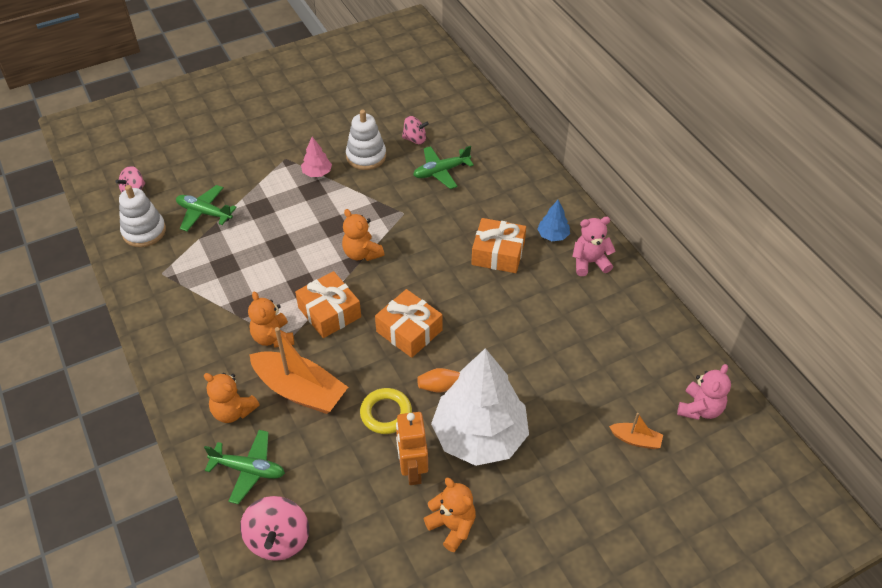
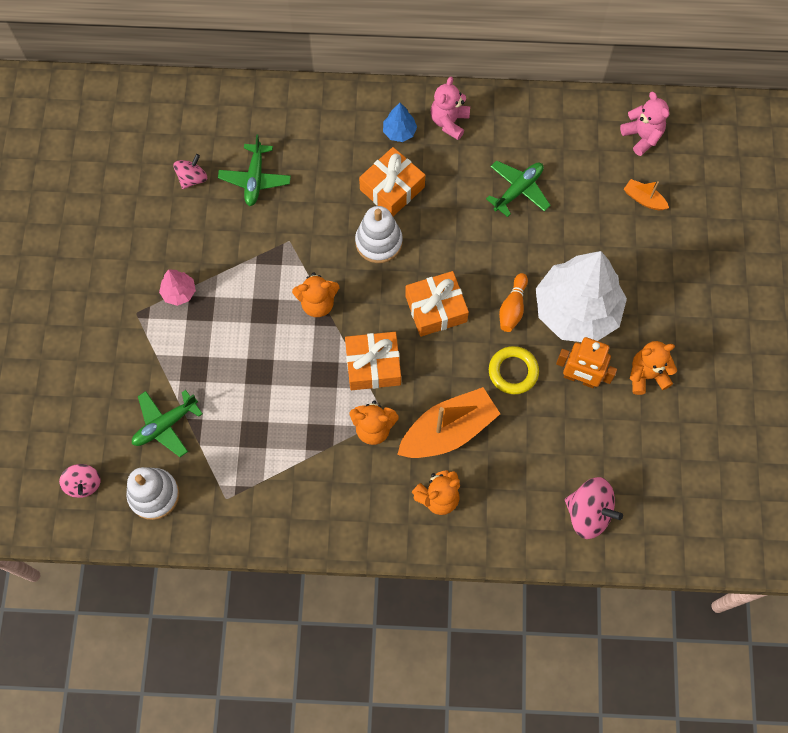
camera: 60 degrees left, 20 degrees up
(248, 469) = (507, 509): green plane -> green plane (518, 190)
(366, 156) = (186, 235): white stacking toy -> white stacking toy (379, 242)
(635, 440) = (644, 199): orange boat -> orange boat turned 105 degrees counterclockwise

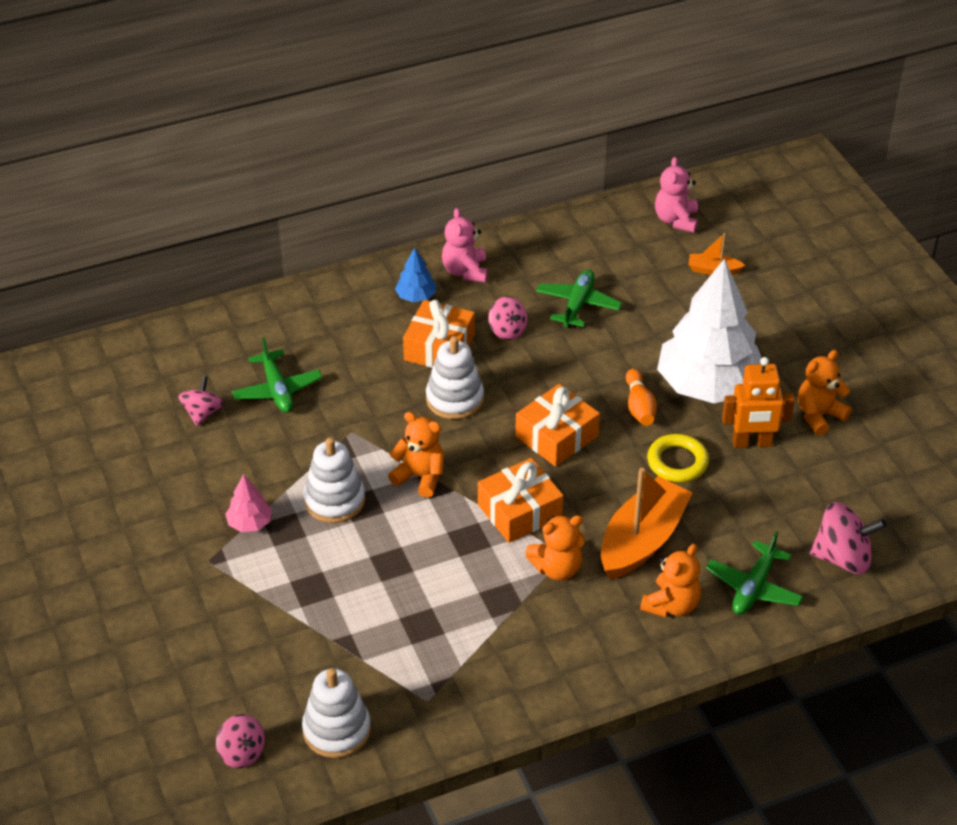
camera: 25 degrees left, 25 degrees down
(165, 425) = (309, 656): green plane -> green plane (753, 587)
(247, 298) = (334, 500): none -> white stacking toy
(317, 303) = (420, 477): orange teddy bear -> orange teddy bear turned 120 degrees counterclockwise
(451, 193) = (507, 330): none -> pink spinning top
(642, 136) = (676, 220): pink teddy bear -> pink teddy bear turned 120 degrees counterclockwise

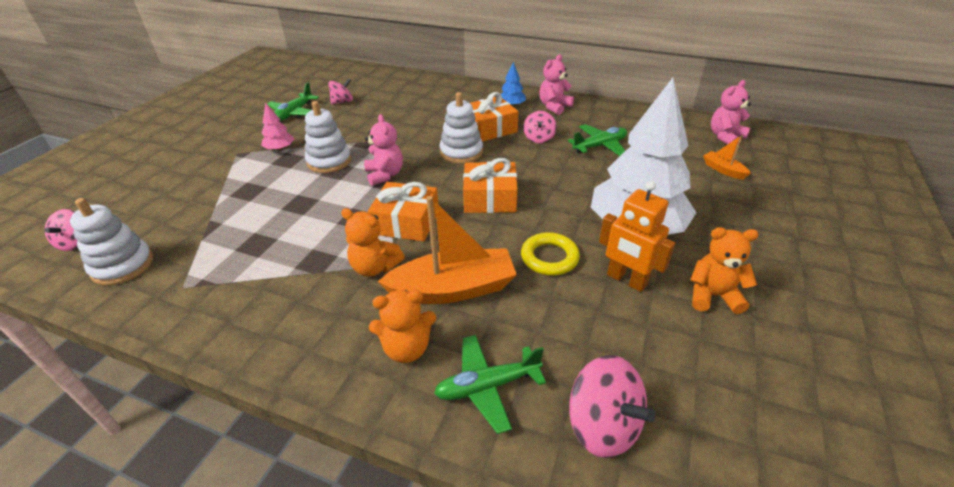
camera: 45 degrees right, 5 degrees down
(277, 390) = (387, 109): green plane -> green plane (294, 113)
(420, 477) = (385, 175): orange teddy bear -> pink teddy bear
(639, 406) = (567, 212): orange bowling pin -> none

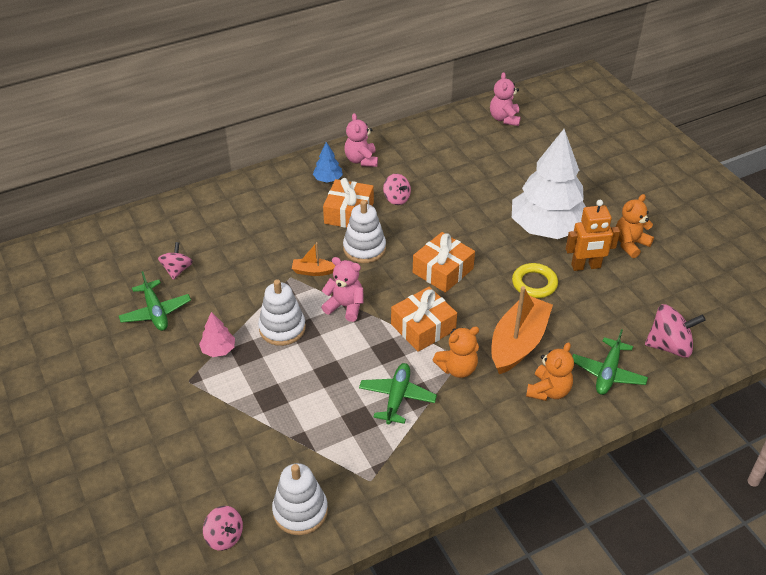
camera: 50 degrees left, 5 degrees up
(600, 146) = (444, 178): green plane -> green plane (397, 397)
(723, 170) = (536, 150): orange boat -> orange boat (313, 271)

